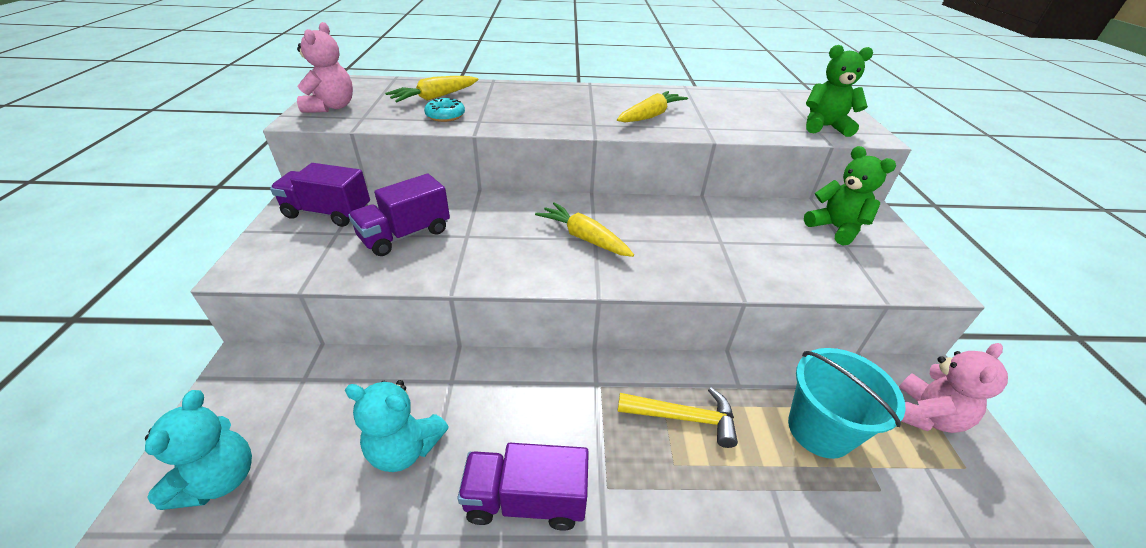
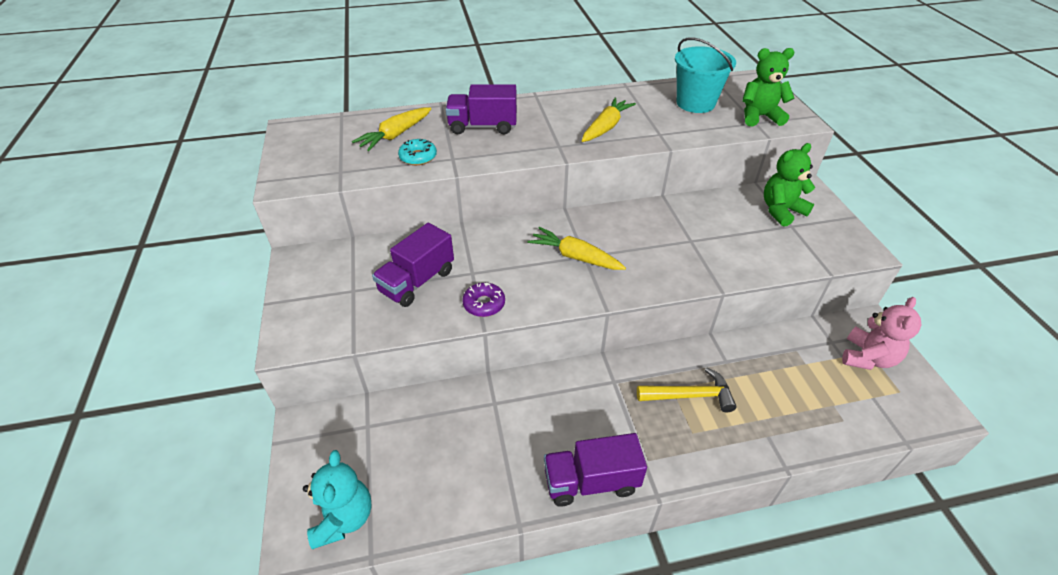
camera: 10 degrees left, 5 degrees up
(328, 213) = (333, 271): purple truck -> purple truck (483, 126)
(331, 107) = (302, 163): pink teddy bear -> none
(405, 448) = (481, 464): turquoise teddy bear -> none
(464, 267) = (484, 304): none -> purple donut
(819, 430) = (793, 384): turquoise bucket -> turquoise bucket (695, 103)
(835, 228) = (781, 211): green teddy bear -> green teddy bear turned 75 degrees counterclockwise

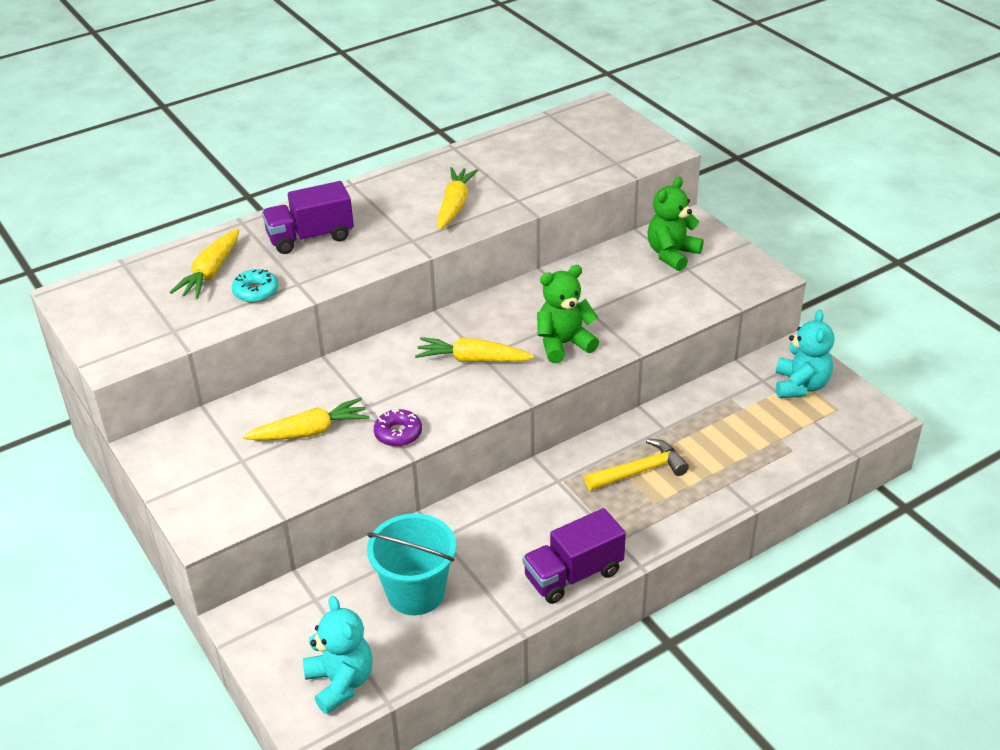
camera: 20 degrees left, 5 degrees down
(417, 281) = (310, 431): purple truck -> yellow carrot
(695, 103) = (542, 153): turquoise bucket -> turquoise bucket (416, 592)
(759, 117) = (618, 154): green teddy bear -> green teddy bear (564, 344)
(867, 358) = (800, 386): pink teddy bear -> turquoise teddy bear

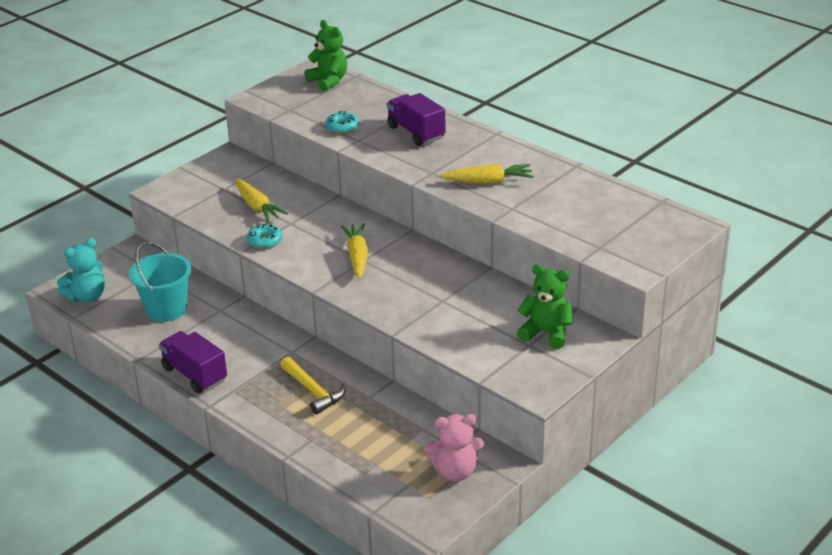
camera: 75 degrees right, 5 degrees down
(210, 273) = (357, 107): yellow carrot -> none
(398, 433) = (265, 241): purple donut -> turquoise donut
(564, 344) = (392, 295): green teddy bear -> green teddy bear (328, 81)
(800, 386) = (455, 471): turquoise teddy bear -> pink teddy bear

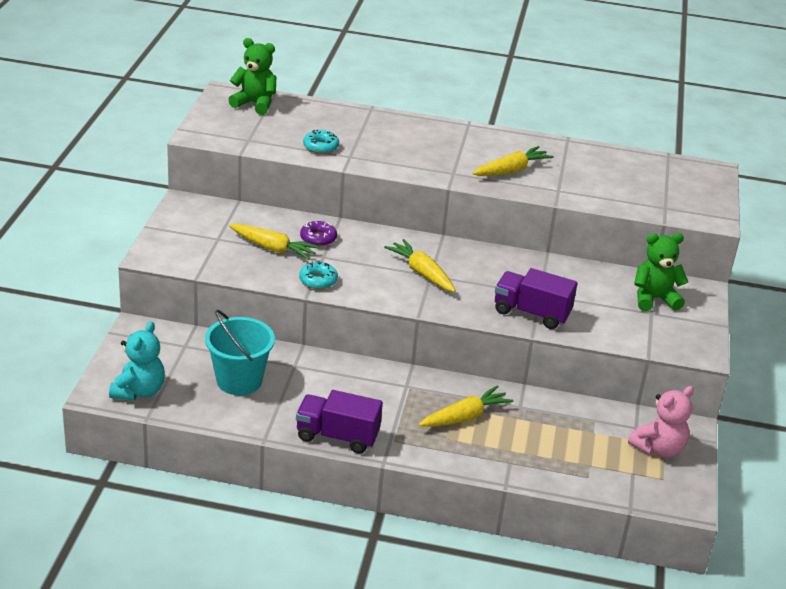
camera: 35 degrees left, 0 degrees up
(302, 207) = (318, 238): none -> purple donut
(313, 391) = (465, 416): yellow hammer -> yellow carrot
(416, 132) = (396, 138): purple truck -> purple truck (531, 313)

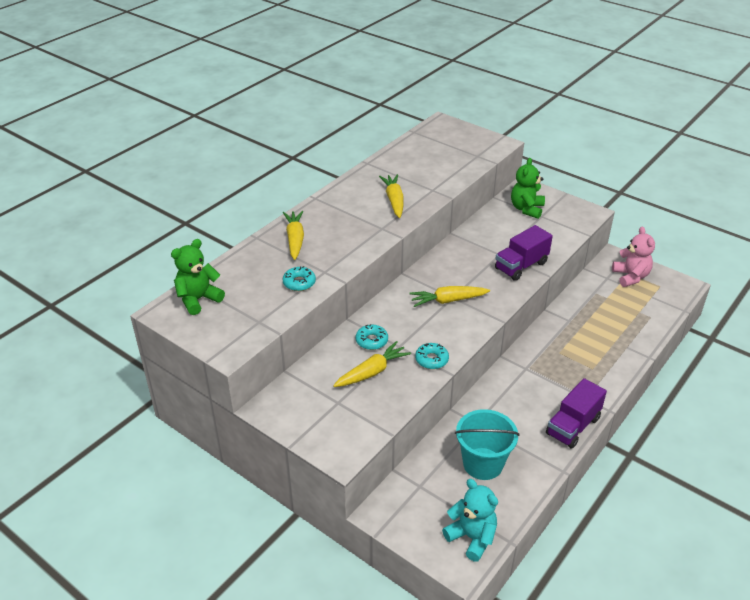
camera: 60 degrees left, 5 degrees up
(318, 238) = (371, 341): purple donut -> turquoise donut
(465, 416) = (571, 350): yellow carrot -> yellow carrot (295, 239)

